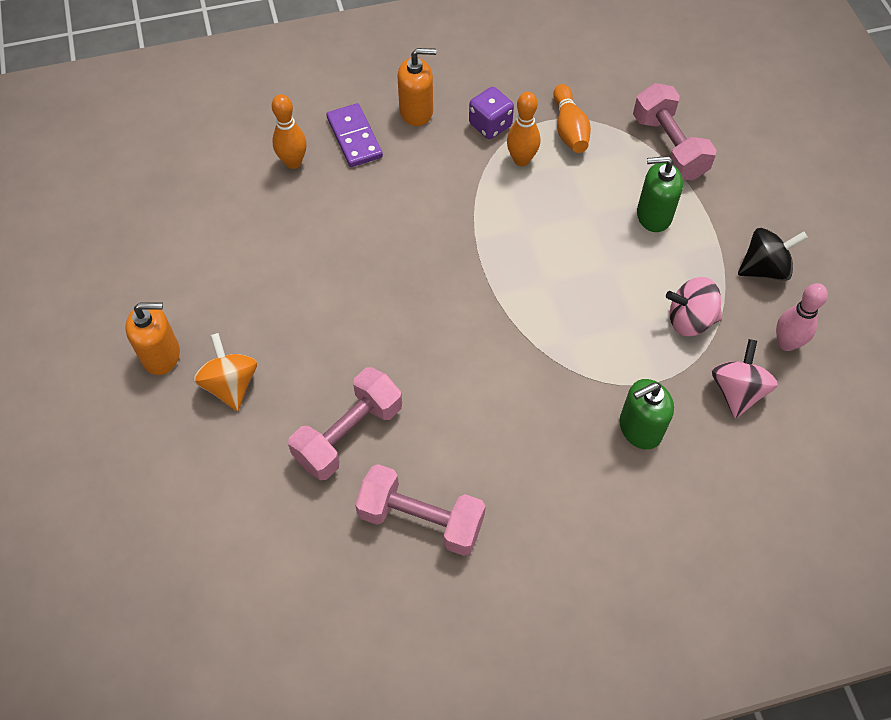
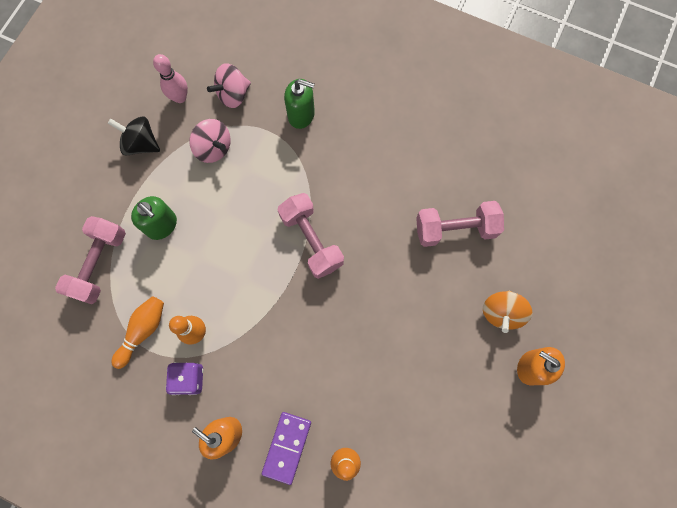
camera: 140 degrees left, 15 degrees up
(421, 519) = (452, 155): pink dumbbell -> pink dumbbell (311, 240)

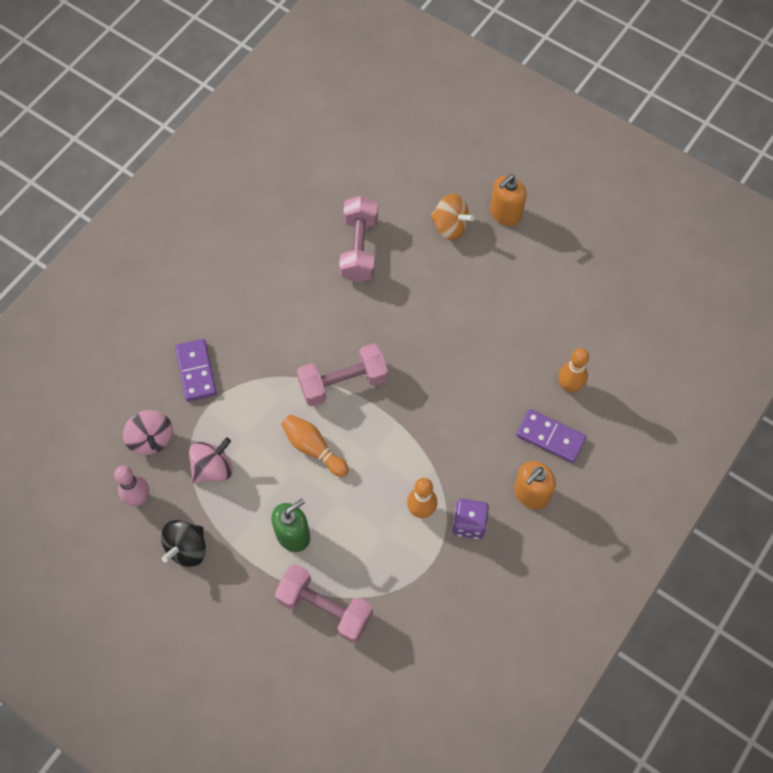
camera: 80 degrees left, 10 degrees down
(143, 331) = (410, 566): orange bowling pin -> orange bowling pin (313, 448)
(301, 115) = (196, 371): green soap dispenser -> purple domino

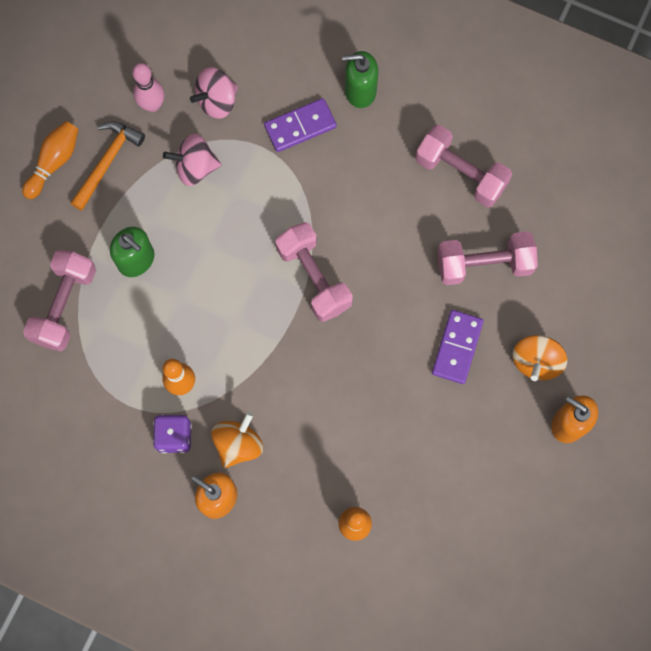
camera: 80 degrees right, 10 degrees up
(175, 316) = (360, 91): none -> green soap dispenser
(187, 548) = (107, 162): black spinning top -> orange hammer
(213, 468) = (195, 167): pink spinning top -> pink spinning top turned 135 degrees clockwise
(274, 251) = (460, 174): none -> pink dumbbell
(313, 448) = (233, 262): orange bowling pin -> orange bowling pin (54, 162)
(484, 469) = (238, 444): none -> orange spinning top
(550, 437) = (288, 511): purple domino -> purple domino (457, 347)

